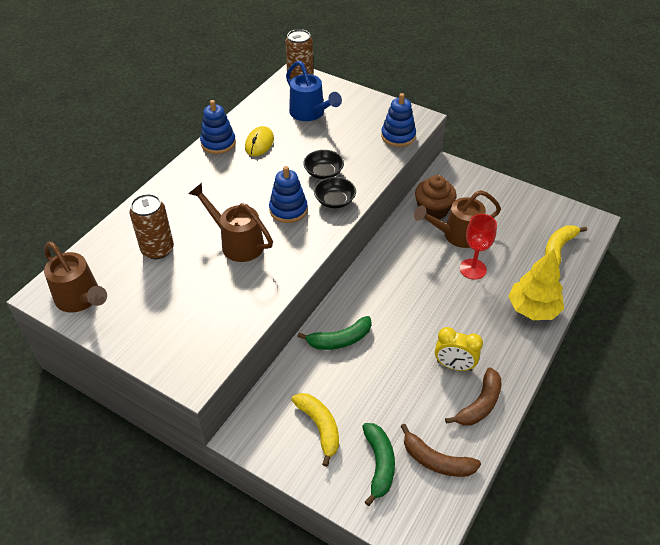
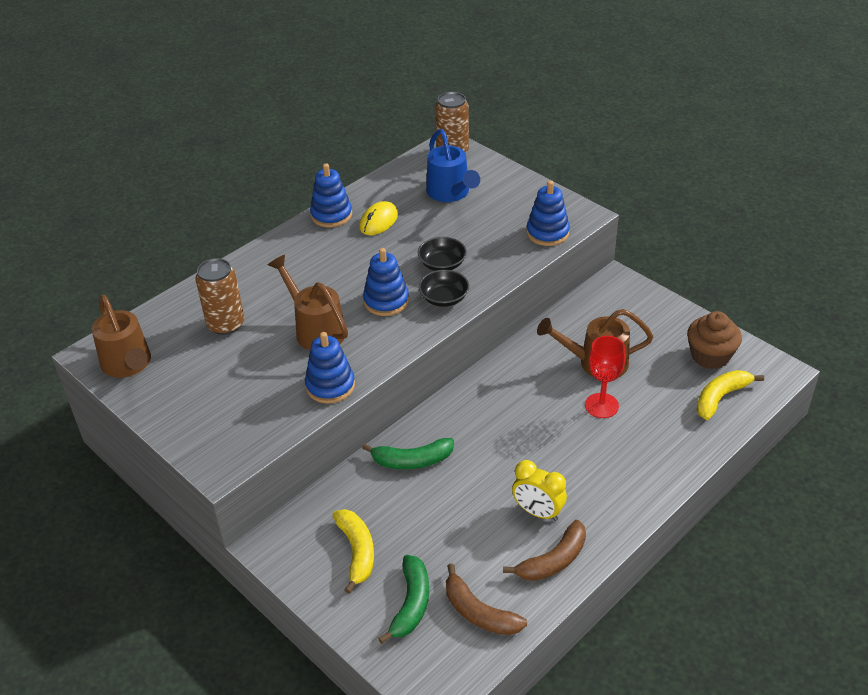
camera: 15 degrees right, 5 degrees down
(265, 290) = (330, 386): none -> blue stacking toy
(433, 210) = (577, 329): brown cupcake -> brown cupcake (710, 356)
(533, 309) = (660, 464): yellow tree -> none

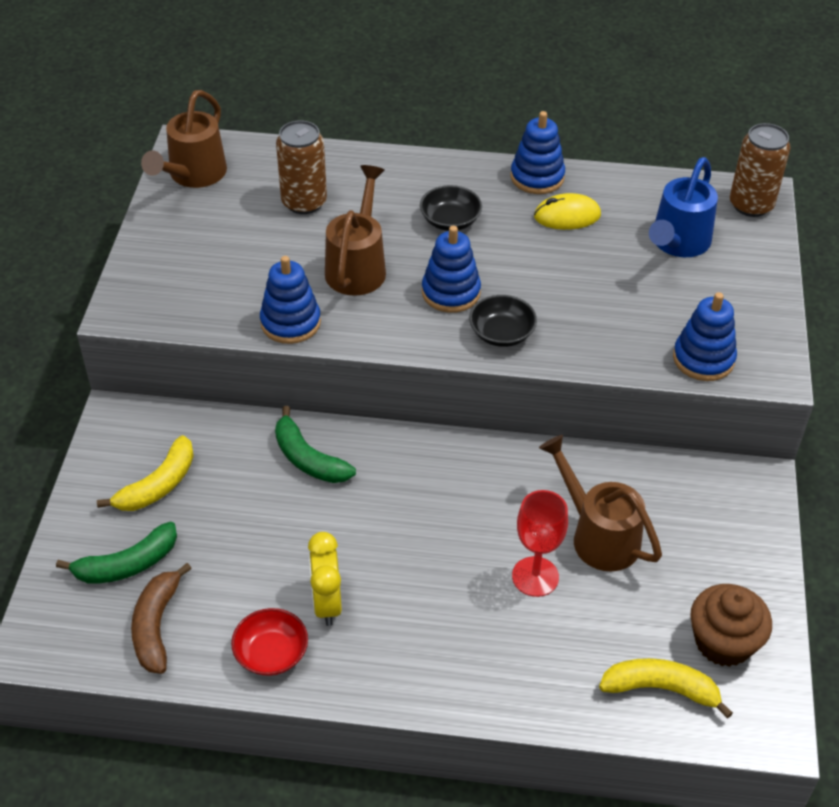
camera: 50 degrees right, 5 degrees up
(442, 264) = (554, 302): black bowl -> black bowl (450, 220)
(553, 560) = (271, 653): brown banana -> red bowl

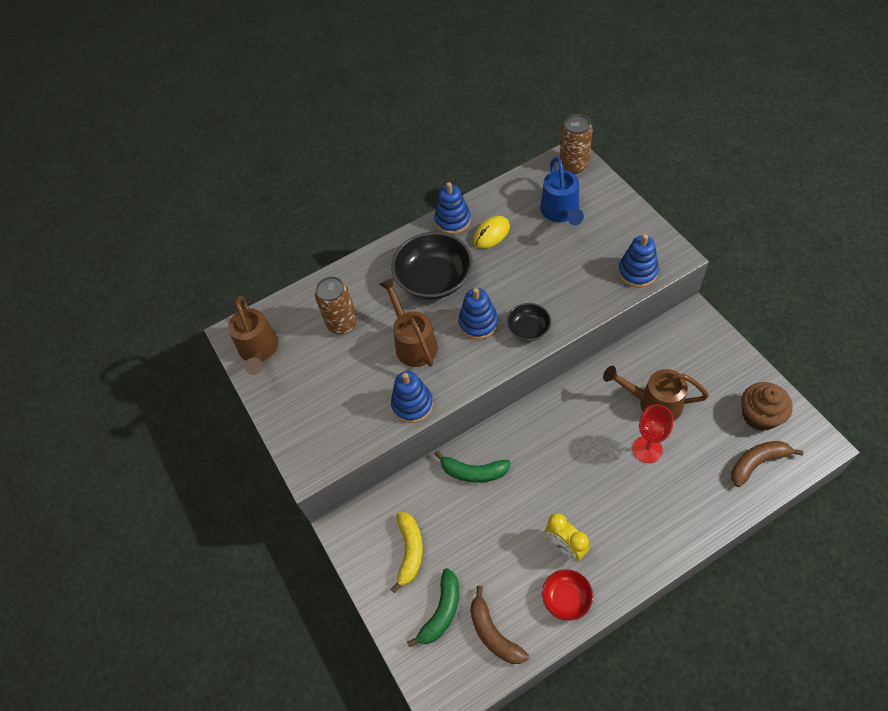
camera: 30 degrees left, 10 degrees up
(450, 220) = (434, 279): black bowl -> black bowl, size x1.89
(661, 689) = (757, 463): yellow banana -> brown banana

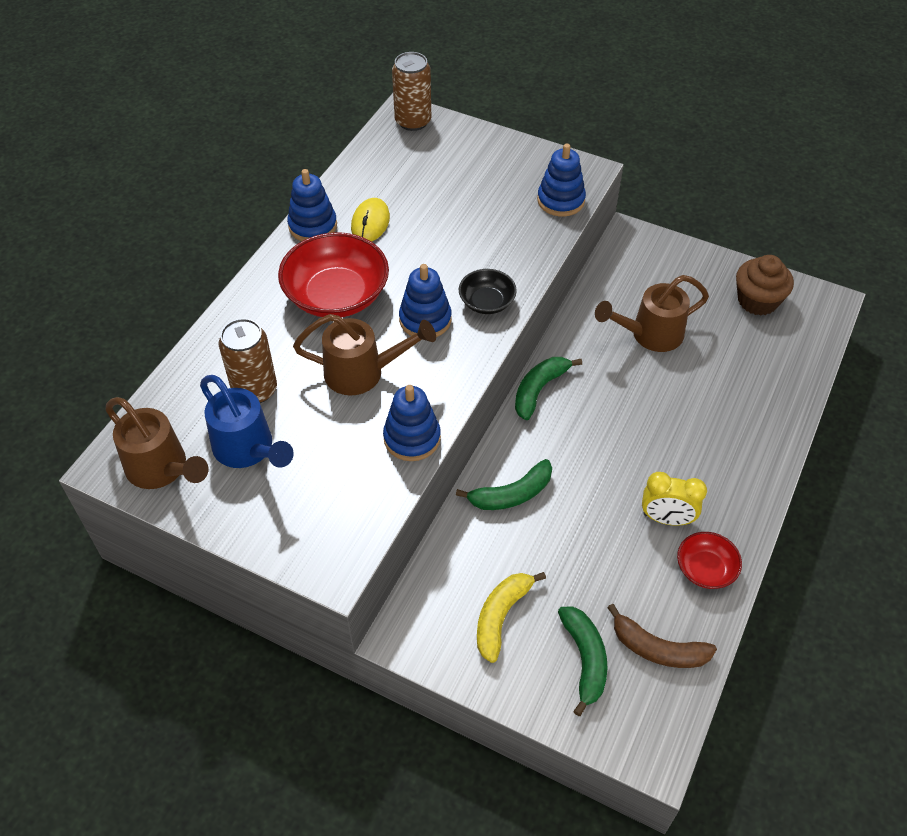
camera: 40 degrees left, 5 degrees down
(410, 551) = (501, 616): yellow banana -> yellow banana turned 120 degrees counterclockwise
(413, 343) = (362, 373): brown watering can -> brown watering can turned 150 degrees clockwise
(434, 279) = (336, 295): black bowl -> red bowl
(543, 406) = (539, 390): none -> green banana
(561, 212) = (434, 173): blue watering can -> blue watering can (248, 449)
(647, 449) = (676, 382): red goblet -> none
(757, 463) = (787, 345): brown banana -> none

